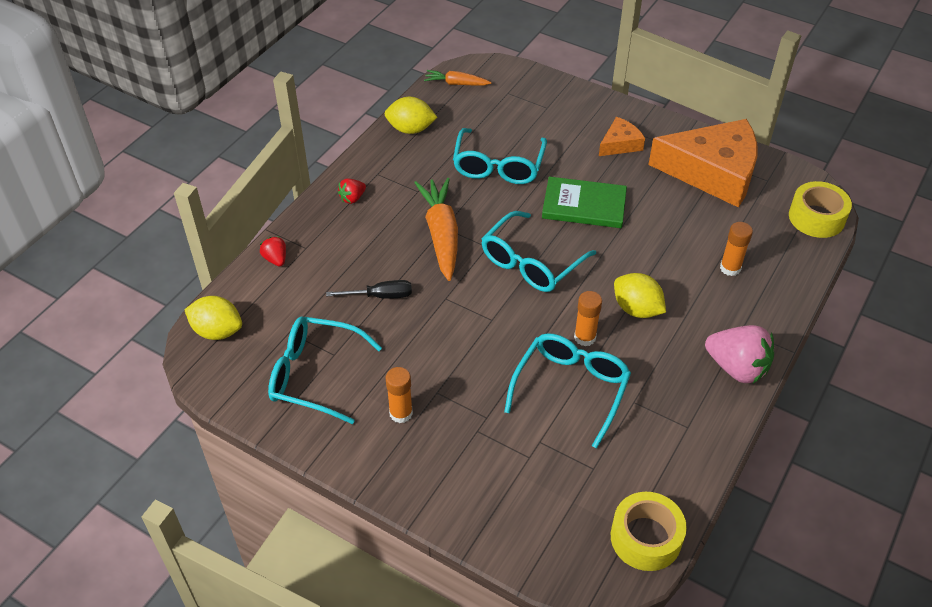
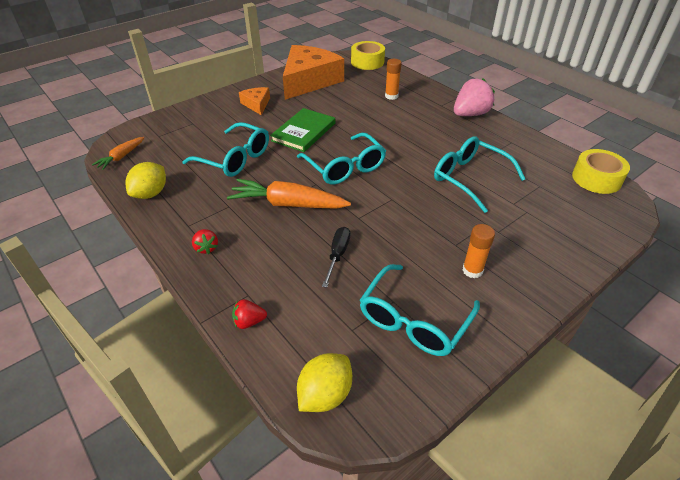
camera: 70 degrees left, 5 degrees down
(585, 337) = (426, 161): orange glue stick -> none
(636, 309) = (409, 135): yellow lemon -> none

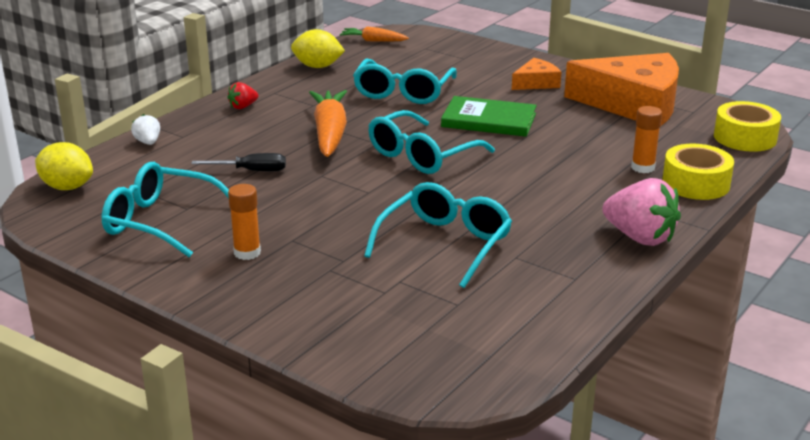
camera: 75 degrees right, 15 degrees down
(249, 322) = (148, 142): red strawberry -> white strawberry
(596, 179) = (508, 361): yellow tape -> yellow tape (696, 183)

